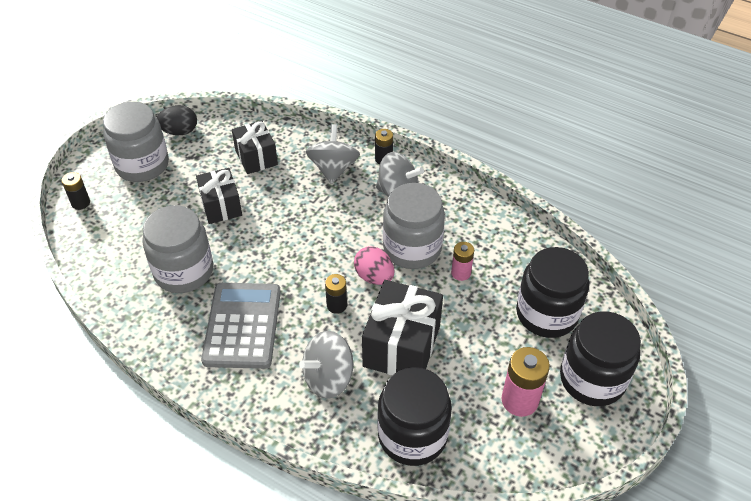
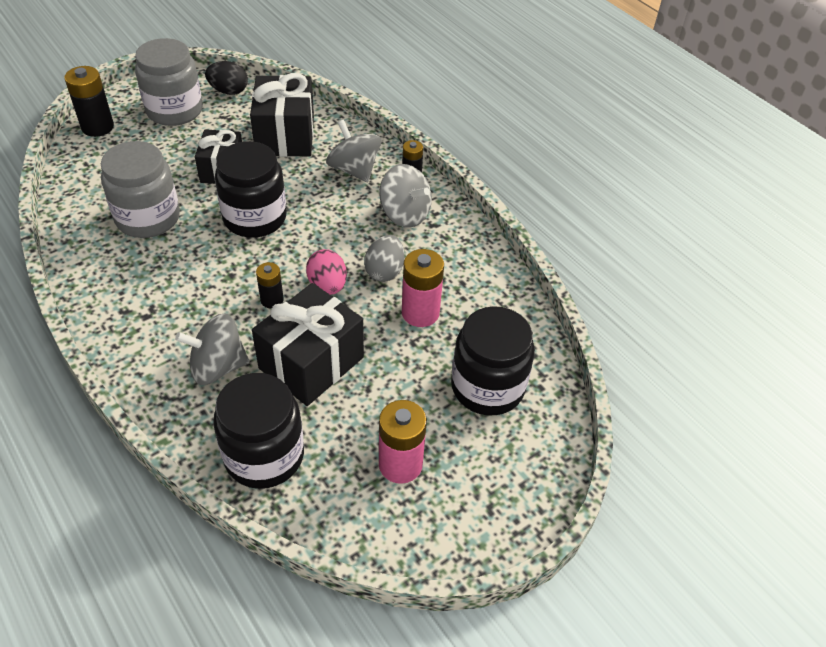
camera: 20 degrees right, 0 degrees up
(81, 203) = (97, 127): black battery -> black battery, size x1.66
(242, 325) = (168, 287): grey calculator -> none
(256, 157) = (285, 136): black gift -> black gift, size x1.56
(333, 169) = (354, 169): grey spinning top -> grey spinning top turned 60 degrees counterclockwise
(412, 248) = (384, 271): grey jar -> grey egg
(461, 273) = (420, 313): pink battery -> pink battery, size x1.66
(592, 379) = (495, 473): black jar -> black jar (255, 218)

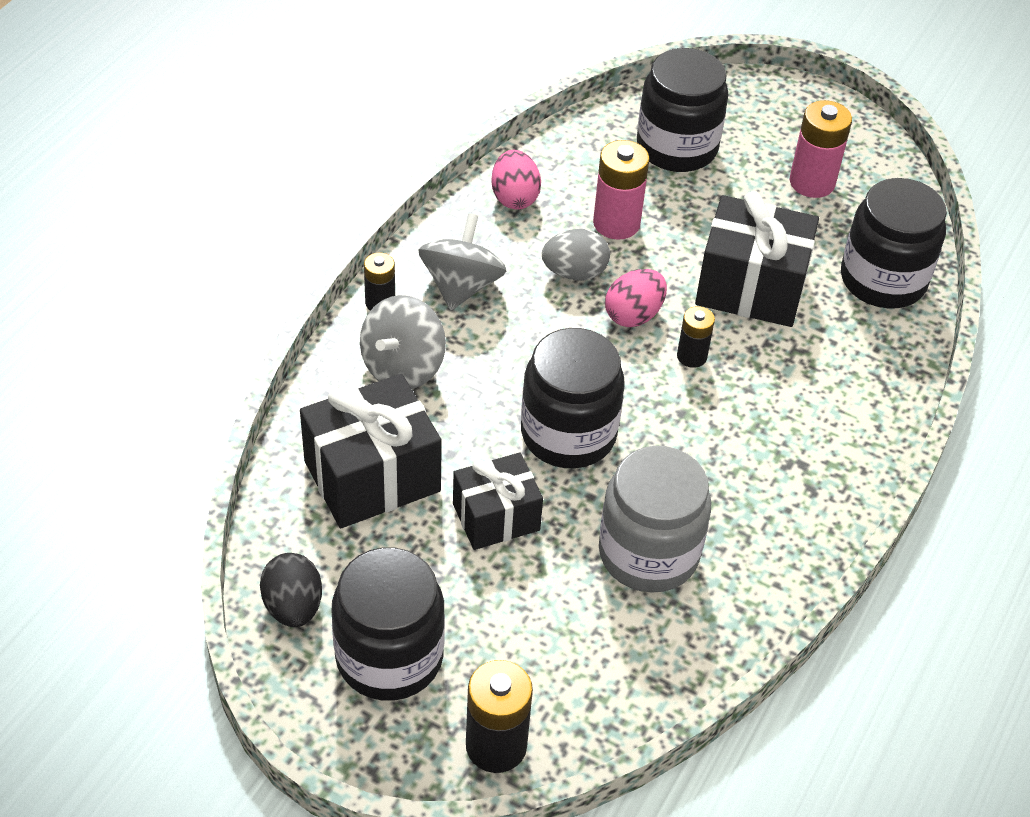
camera: 115 degrees left, 0 degrees up
(174, 110) = (389, 657): grey jar -> black jar
(217, 367) = (816, 362): grey spinning top -> none
(475, 268) = (514, 197): none -> pink egg

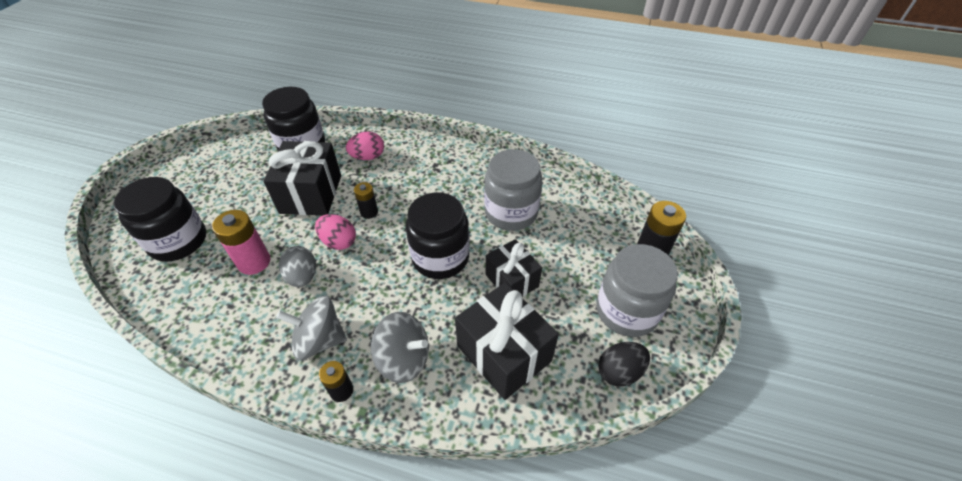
camera: 100 degrees left, 0 degrees up
(389, 657) = (626, 311): black jar -> grey jar
(514, 197) = (223, 325): pink egg -> pink egg (368, 157)
(812, 182) = (220, 177): pink battery -> none

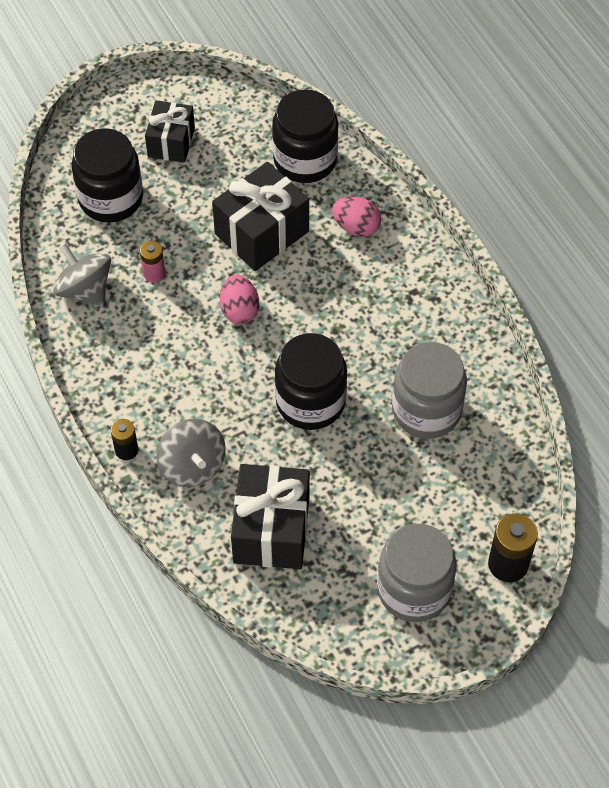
camera: 45 degrees right, 10 degrees up
(254, 262) = (154, 273): pink battery -> pink battery, size x0.60
(302, 277) = (180, 322): grey egg -> none
(319, 340) = (145, 394): grey spinning top -> grey spinning top (85, 289)
(369, 212) = (295, 298): black battery -> none
(512, 280) = (348, 476): black gift -> black gift (171, 142)
(619, 372) = (344, 625): black egg -> none

